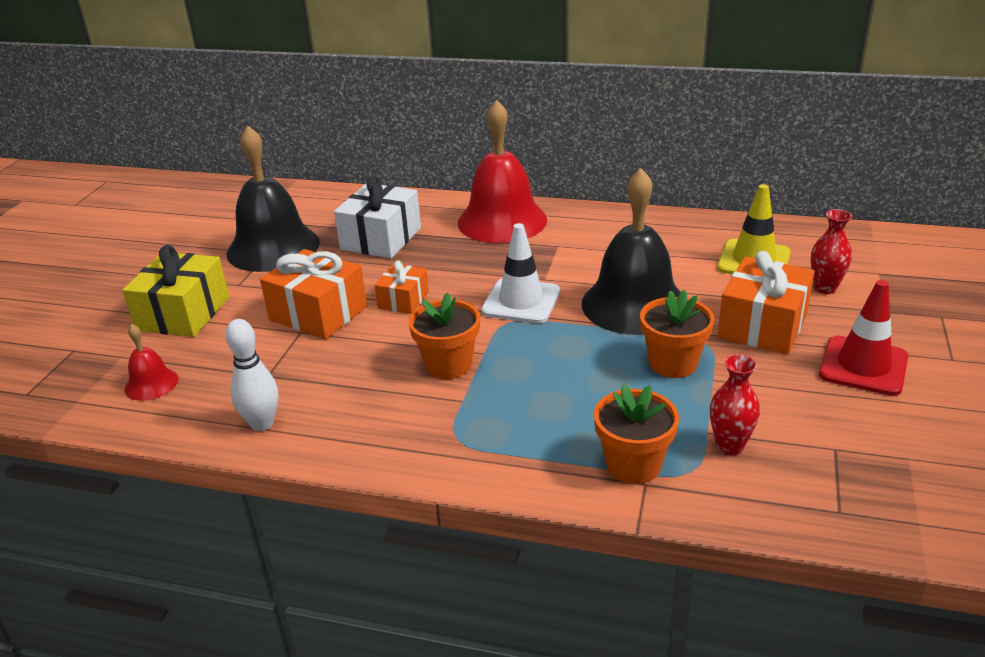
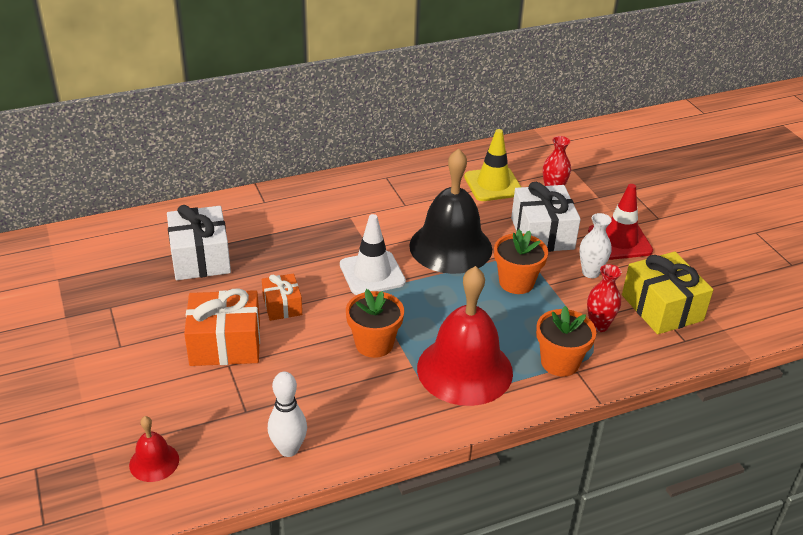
camera: 40 degrees left, 5 degrees up
(183, 313) = (102, 391): yellow gift -> yellow gift (662, 308)
(273, 248) = (110, 300): black bell -> none
(502, 221) = (284, 208): red bell -> red bell (464, 370)
(762, 325) = (542, 233): orange gift -> white gift
(782, 386) = (590, 272): none -> white vase

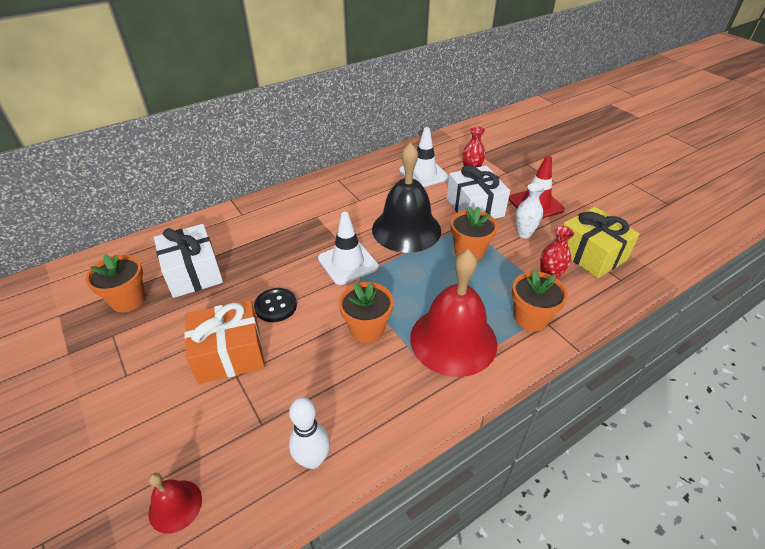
camera: 10 degrees left, 5 degrees up
(129, 275) = (128, 300): none -> orange flower pot
(282, 306) = (276, 306): orange gift -> black button
(493, 185) = (423, 174): yellow traffic cone -> white traffic cone

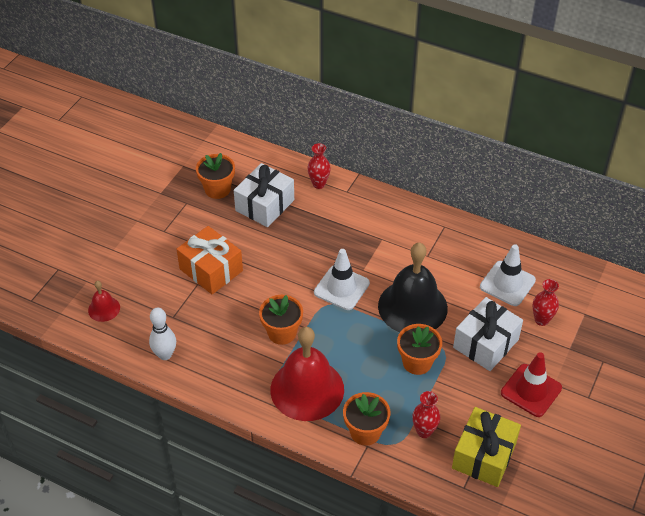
camera: 60 degrees right, 5 degrees up
(213, 227) = (319, 184): none -> red vase
(276, 306) = (267, 270): black button -> none
(524, 233) = (475, 395): white vase -> none

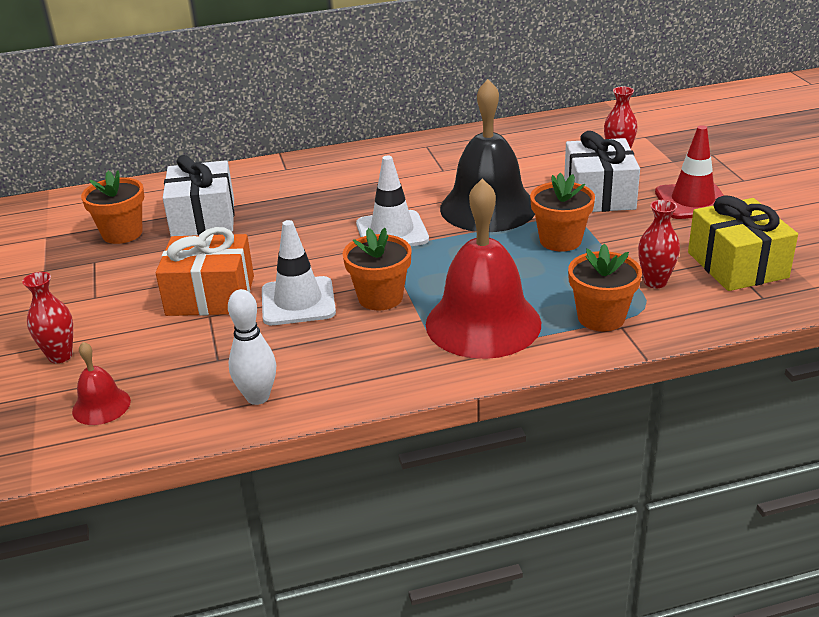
camera: 40 degrees left, 15 degrees down
(319, 184) = (245, 177): red vase -> red vase (60, 356)
(507, 283) = (548, 151): white traffic cone -> white traffic cone (298, 302)

